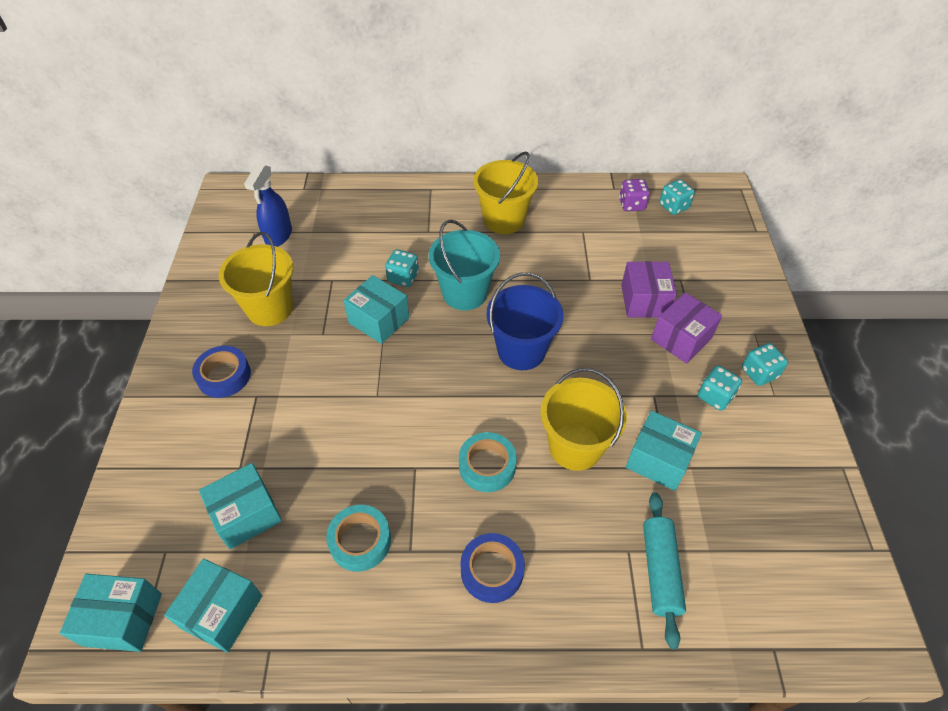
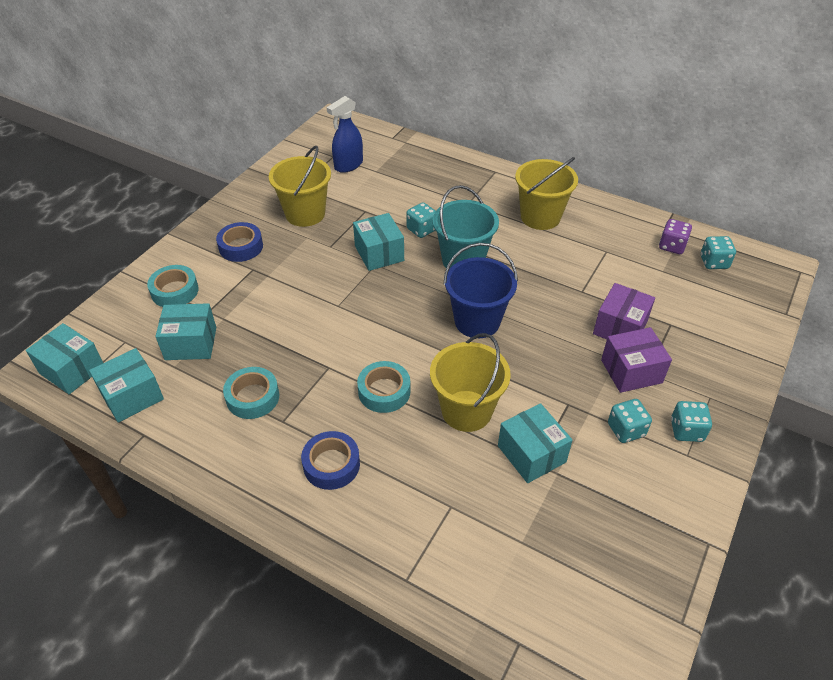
camera: 30 degrees right, 5 degrees down
(183, 462) = (175, 291): none -> turquoise tape
(660, 571) = (465, 534): turquoise rolling pin -> none

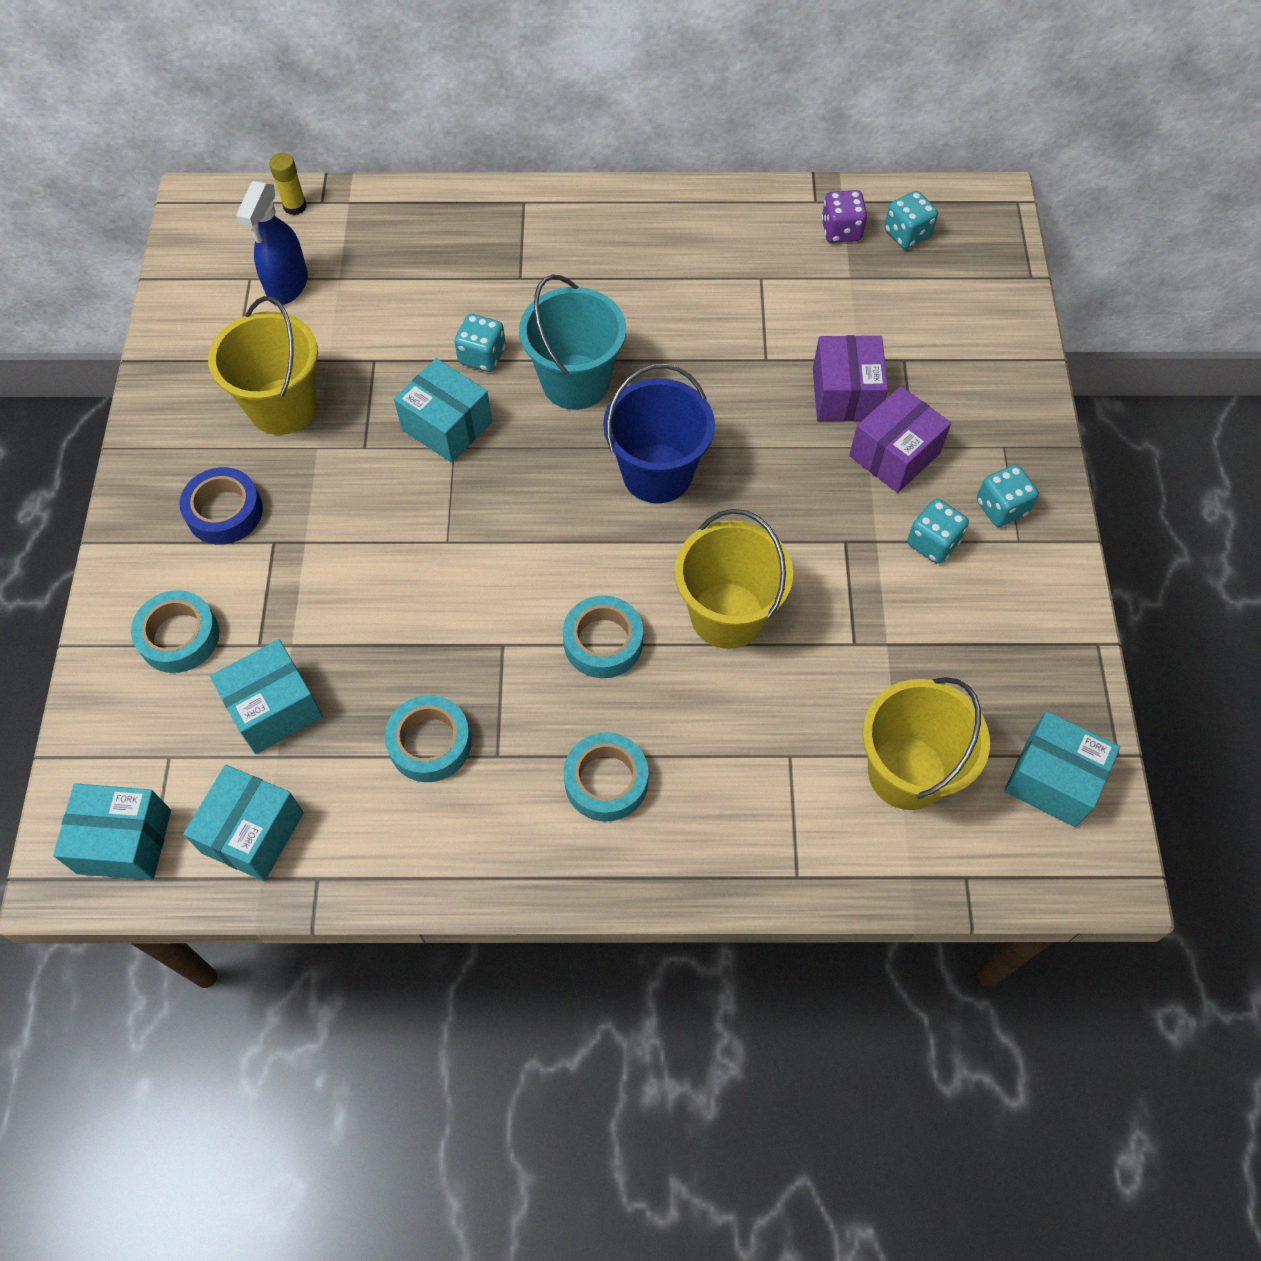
camera: 30 degrees left, 15 degrees up
(331, 464) = (606, 781): blue tape -> turquoise tape
(378, 135) = (295, 206): none -> yellow glue stick
(531, 454) = (842, 634): turquoise box -> turquoise box (1052, 779)
(540, 217) = (638, 258): yellow bucket -> yellow bucket (907, 772)

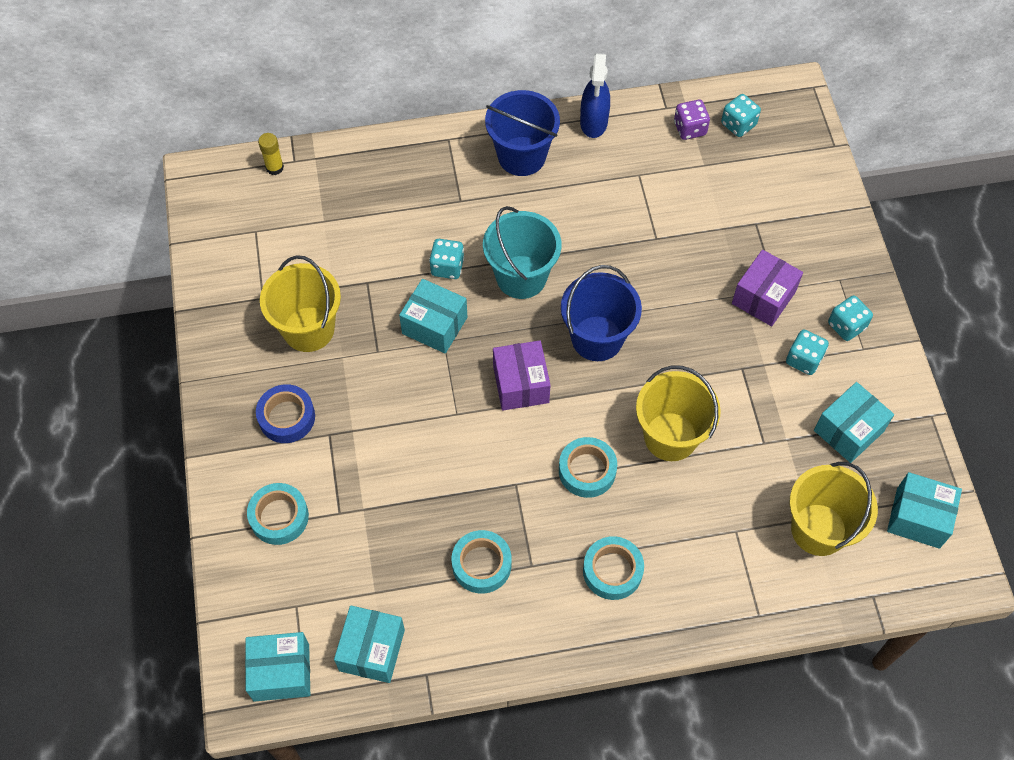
camera: 10 degrees left, 0 degrees up
(274, 708) = (363, 558): turquoise box -> turquoise box (848, 431)
(287, 286) = (286, 233): blue spray bottle -> blue spray bottle (593, 122)
(612, 235) = (521, 156): none -> blue bucket
(845, 394) = (719, 257): purple box -> purple box (521, 384)

